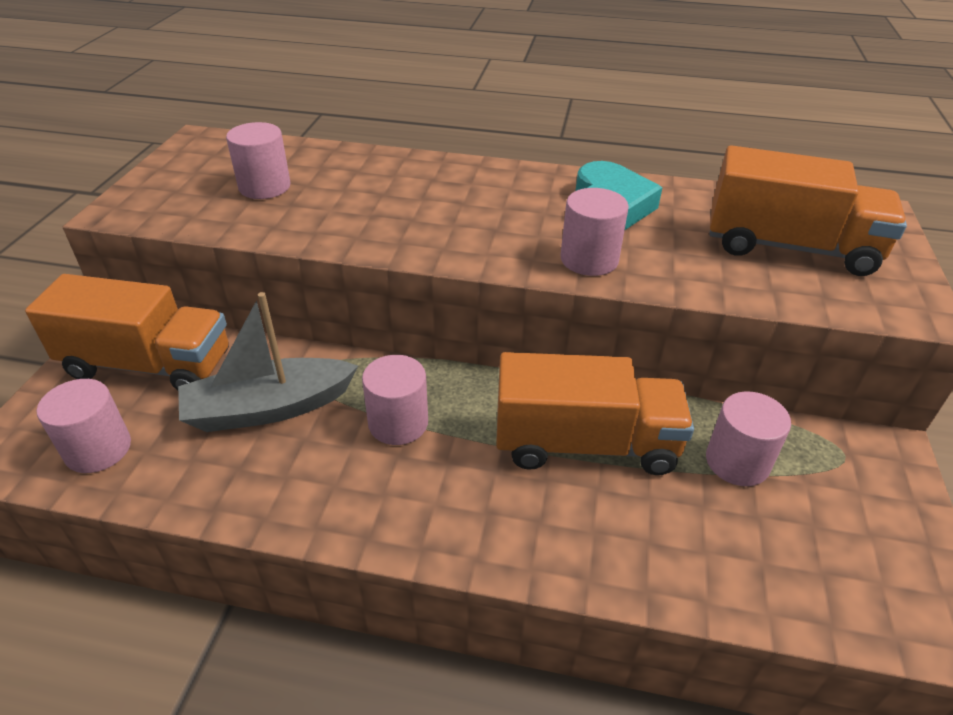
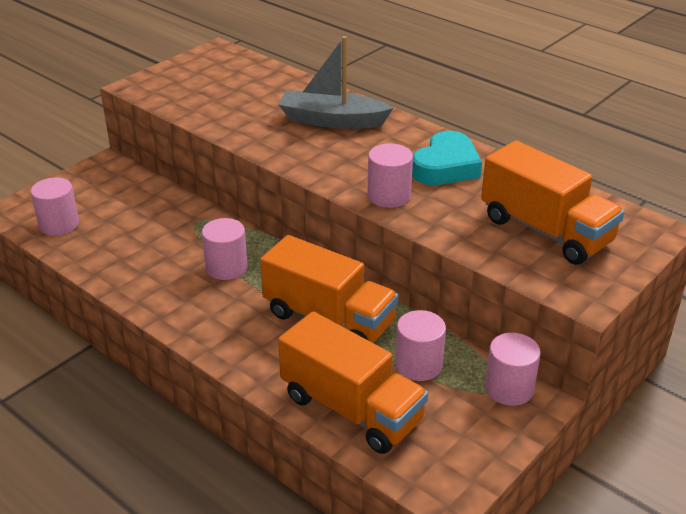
camera: 30 degrees right, 5 degrees down
(148, 365) = (114, 188): orange truck -> orange truck (351, 408)
(264, 187) = (230, 93): pink cylinder -> pink cylinder (509, 388)
(269, 408) = (161, 234): grey boat -> grey boat (332, 121)

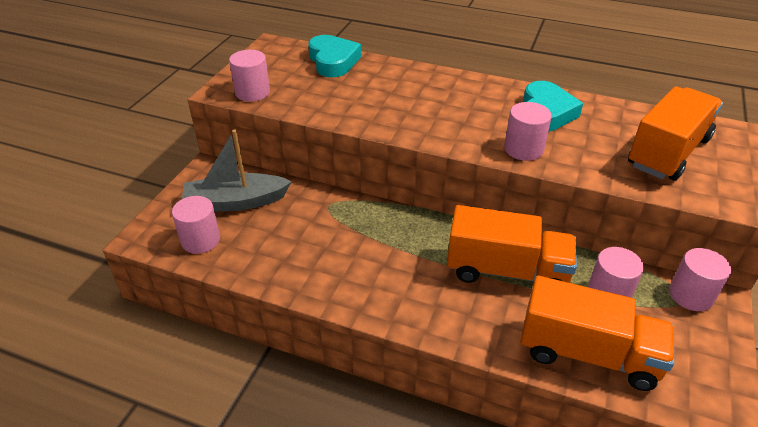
camera: 20 degrees left, 5 degrees up
(226, 267) = (385, 244): pink cylinder -> pink cylinder (252, 92)
(265, 76) = (333, 61): none -> turquoise heart
(332, 121) = (421, 90): grey boat -> grey boat (236, 202)
(546, 231) = (667, 152): orange truck -> orange truck turned 75 degrees counterclockwise

